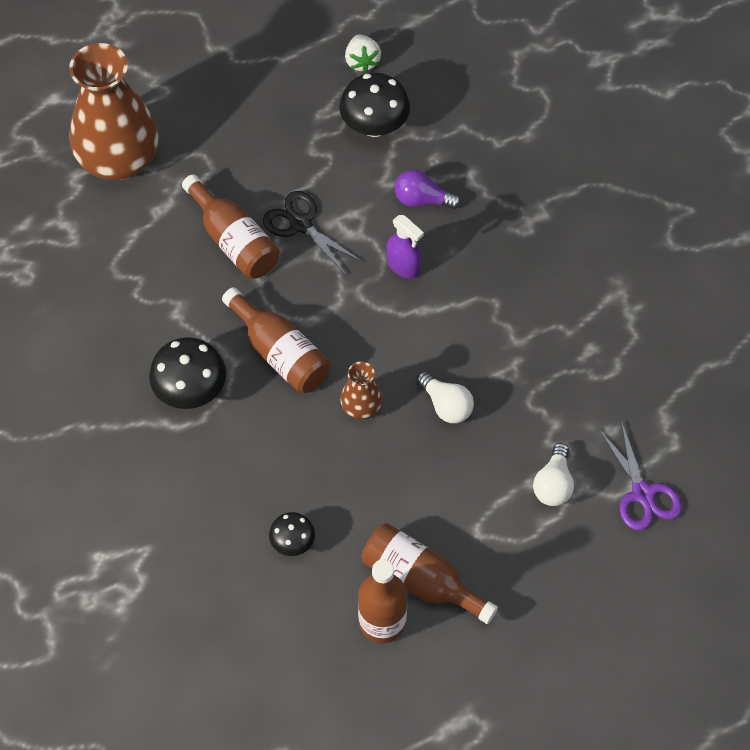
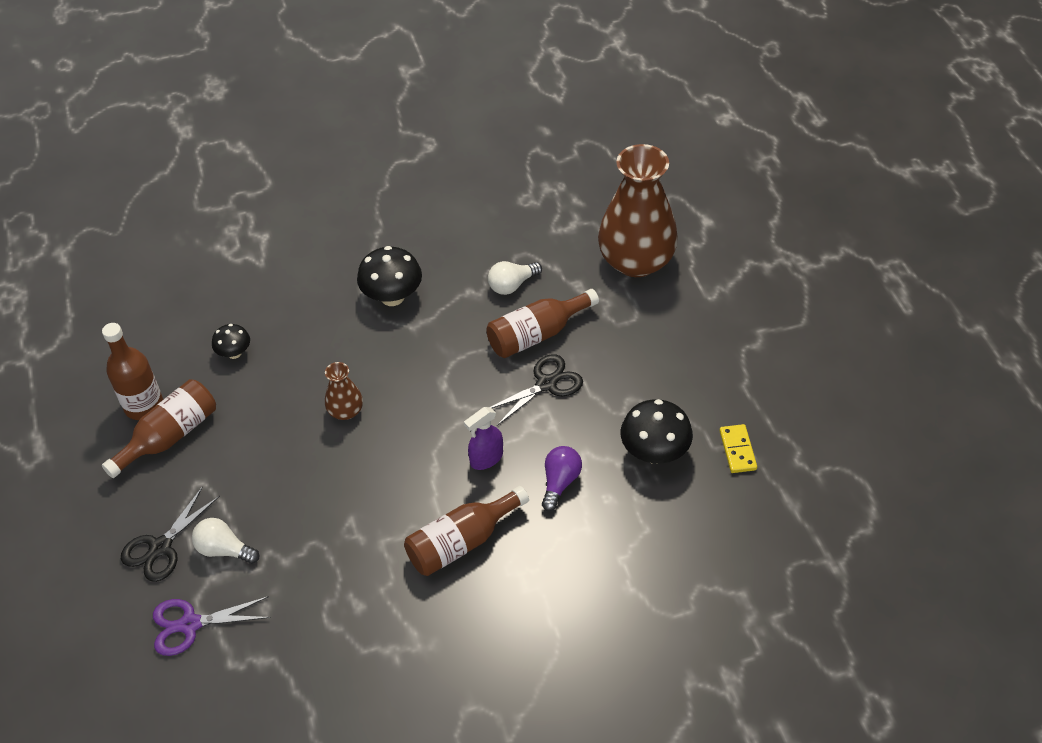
camera: 100 degrees right, 10 degrees down
(280, 353) = (413, 358): brown bottle -> brown bottle (461, 542)
(362, 61) = (737, 450): white strawberry -> yellow domino
(446, 405) = (329, 475): white light bulb -> white light bulb (512, 285)
(563, 547) = (160, 547): none -> black scissors

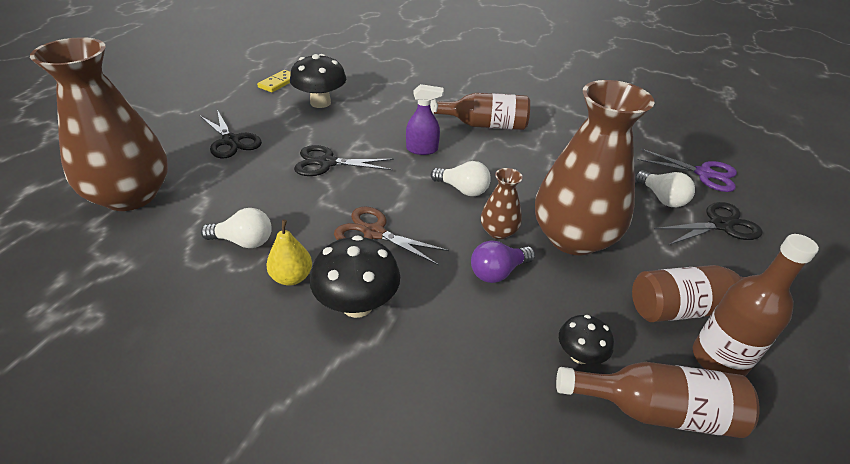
camera: 145 degrees left, 10 degrees down
(283, 444) = (573, 237): none -> brown vase
(407, 435) = (462, 189): none -> white light bulb
(435, 348) = (374, 233): none -> brown scissors
(451, 286) = (292, 277): none -> yellow pear
(537, 334) = (285, 194): brown bottle -> brown bottle (656, 410)
(560, 482) = (392, 118): purple light bulb -> purple light bulb (498, 272)
(653, 349) = (231, 141): none -> black scissors

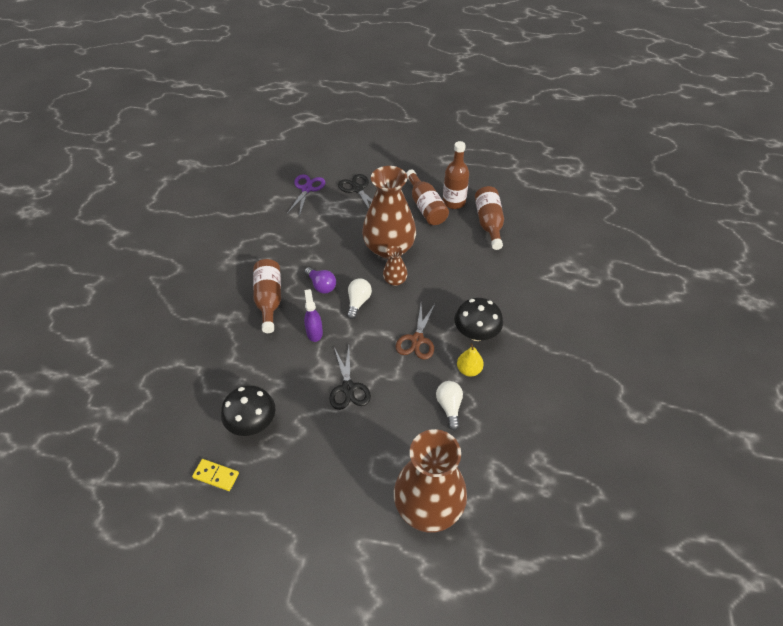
camera: 100 degrees left, 10 degrees up
(231, 141) = (335, 469): black scissors -> none
(498, 272) = (429, 278): purple light bulb -> purple light bulb (321, 285)
(579, 355) = (471, 246): black mushroom -> none
(661, 198) = (339, 209): white light bulb -> none

